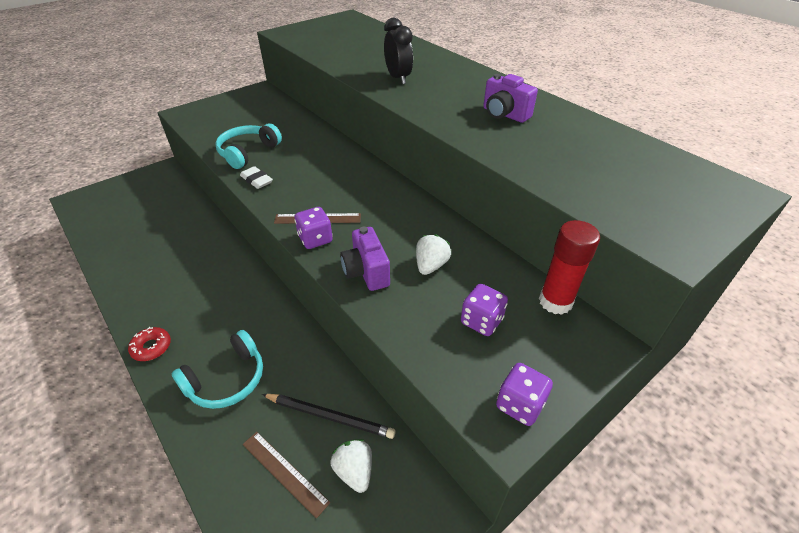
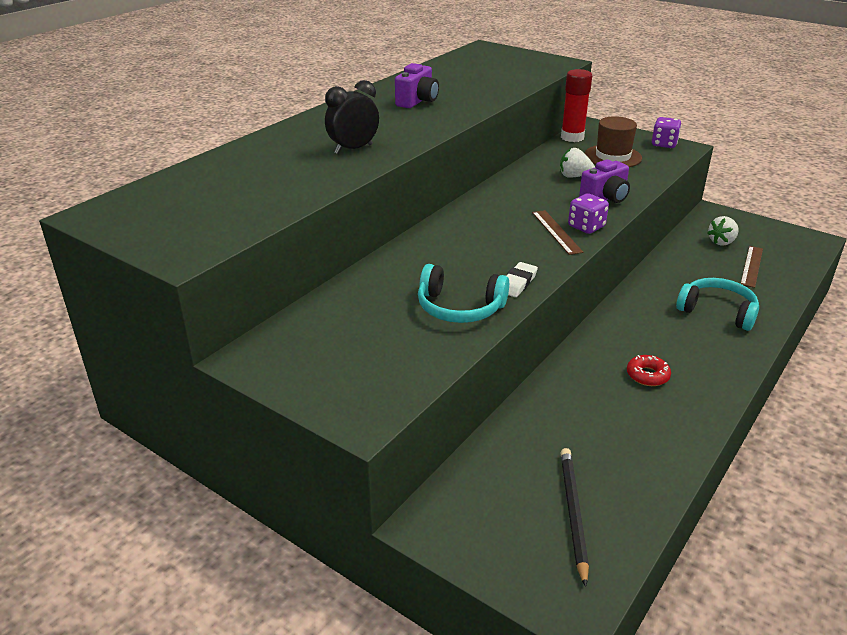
camera: 105 degrees left, 10 degrees down
(151, 347) = (733, 368): red donut -> red donut (647, 375)
(330, 416) = (697, 258): black pencil -> black pencil (573, 513)
(481, 321) = (613, 156): purple dice -> brown hat

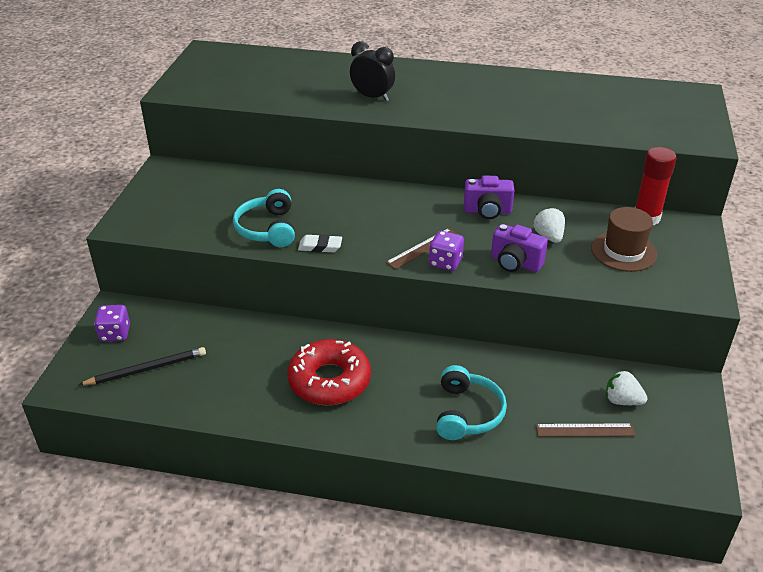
camera: 65 degrees right, 5 degrees up
(417, 101) = (500, 96): purple camera -> purple camera (487, 211)
(647, 375) = (329, 380): red donut -> red donut, size x2.13
(664, 144) = (698, 280): purple dice -> purple dice (115, 334)

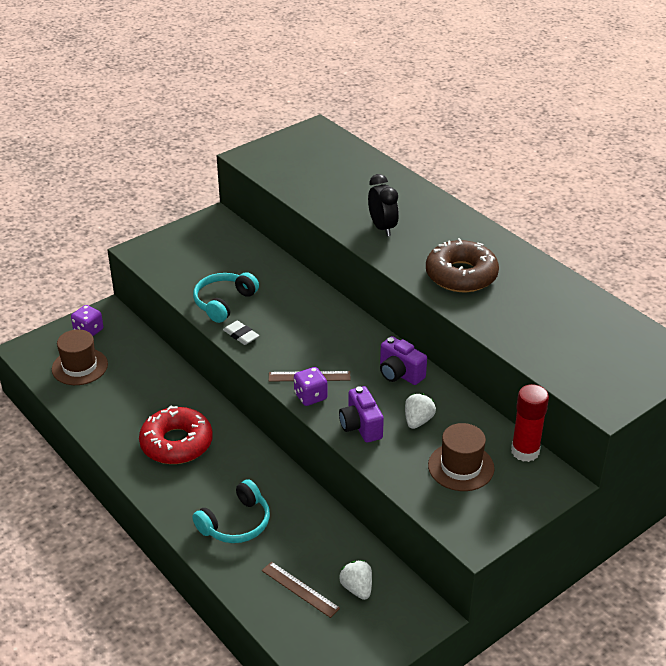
camera: 40 degrees right, 0 degrees up
(146, 369) = (79, 367): black pencil -> brown hat
(482, 104) = (461, 275): none -> brown donut

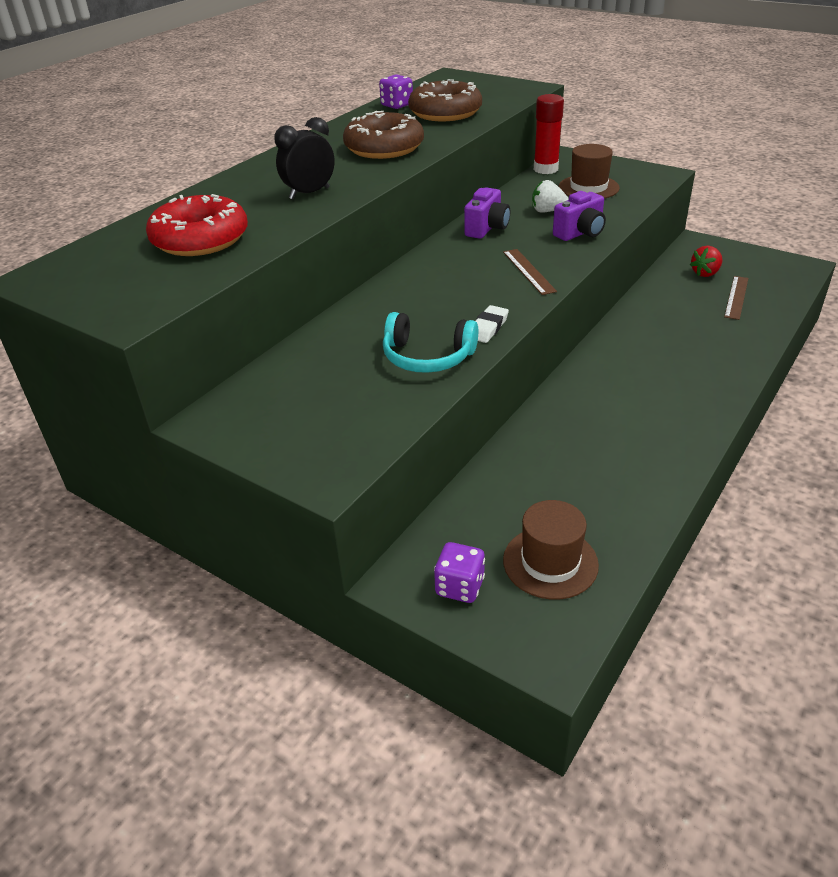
camera: 105 degrees left, 0 degrees up
(176, 443) = (627, 417): red donut -> red donut (200, 239)
(236, 523) = (700, 347): turquoise headphones -> none
(310, 396) = (560, 264): purple dice -> purple dice (397, 105)
(357, 588) = (705, 273): white strawberry -> red strawberry
(542, 327) = (445, 112): none -> brown donut

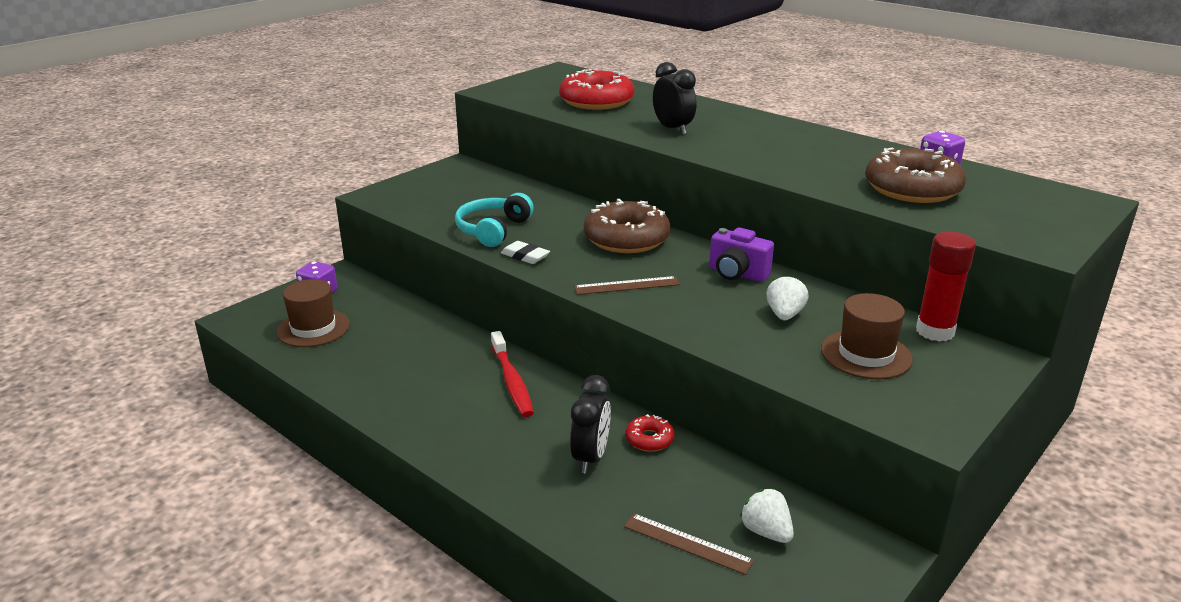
camera: 95 degrees right, 10 degrees down
(384, 148) = (787, 157): brown donut -> brown donut (626, 238)
(580, 233) = (715, 327): purple camera -> none
(592, 390) = (512, 381): none -> red toothbrush
(637, 317) = (649, 439): none -> red donut
(675, 339) = (591, 458): none -> black clock
(705, 273) = (766, 532): red strawberry -> white strawberry

